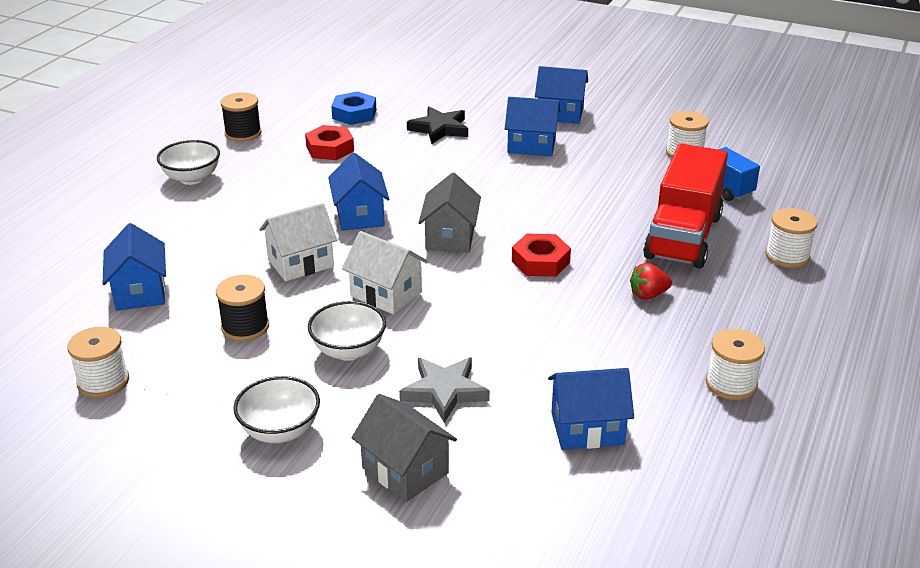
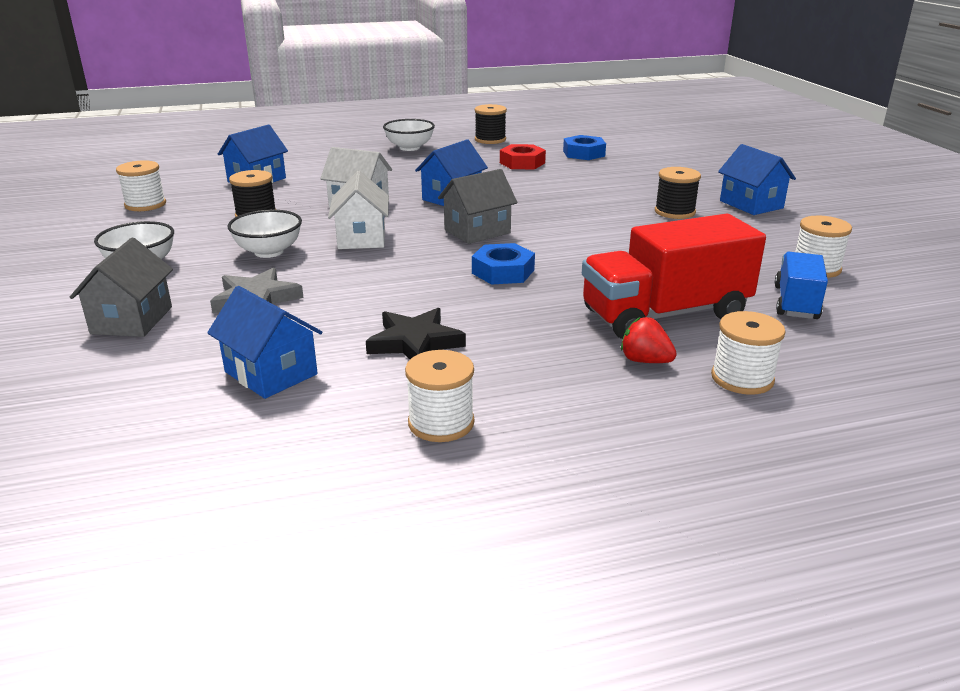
camera: 50 degrees right, 5 degrees down
(439, 129) = (625, 179): black star -> black star (415, 342)
(531, 146) = (674, 212): blue house -> black spool
(540, 262) = (503, 271): red nut -> blue nut
(648, 295) = (532, 331): red strawberry -> red strawberry (645, 361)

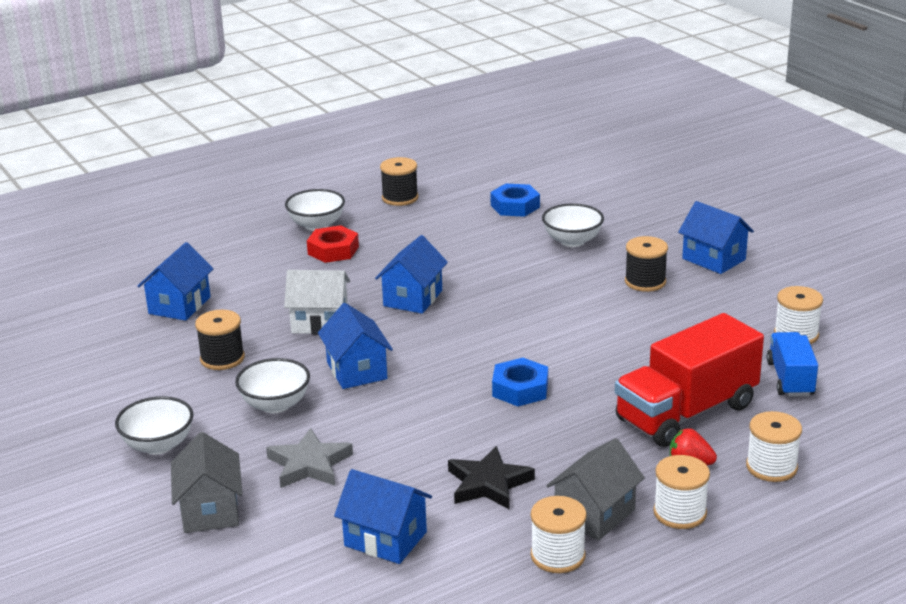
camera: 15 degrees left, 0 degrees up
(145, 204) = (84, 363): white spool -> white spool (680, 513)
(362, 238) = (357, 370): white house -> blue house
(477, 231) = (466, 341): grey house -> grey house (594, 514)
(522, 163) = (456, 232): red nut -> red nut (333, 250)
(621, 179) = (572, 241): none -> white bowl

